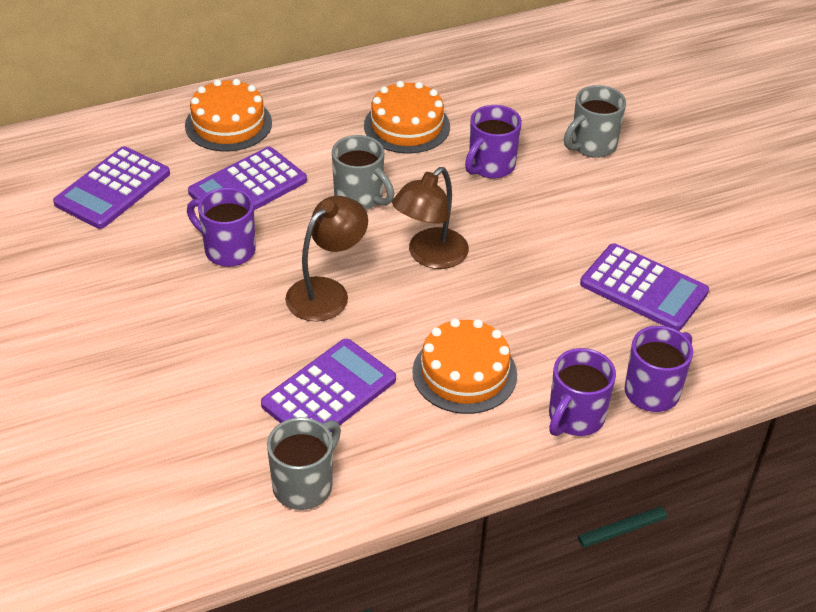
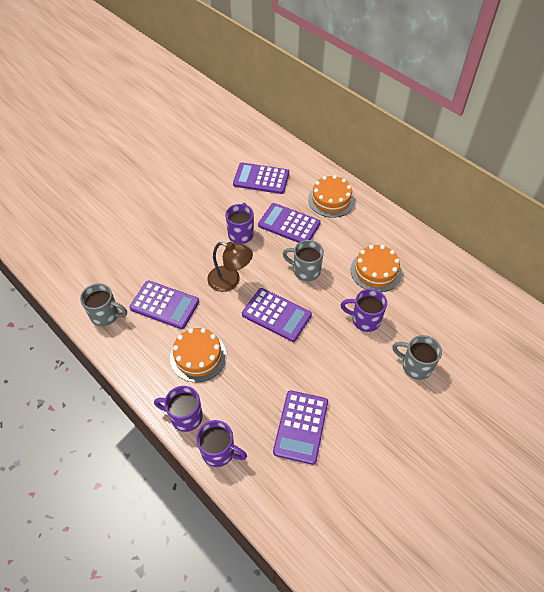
camera: 70 degrees right, 10 degrees up
(360, 198) = (305, 271): grey mug -> grey mug turned 90 degrees clockwise
(430, 256) = (276, 315): brown lamp -> purple calculator

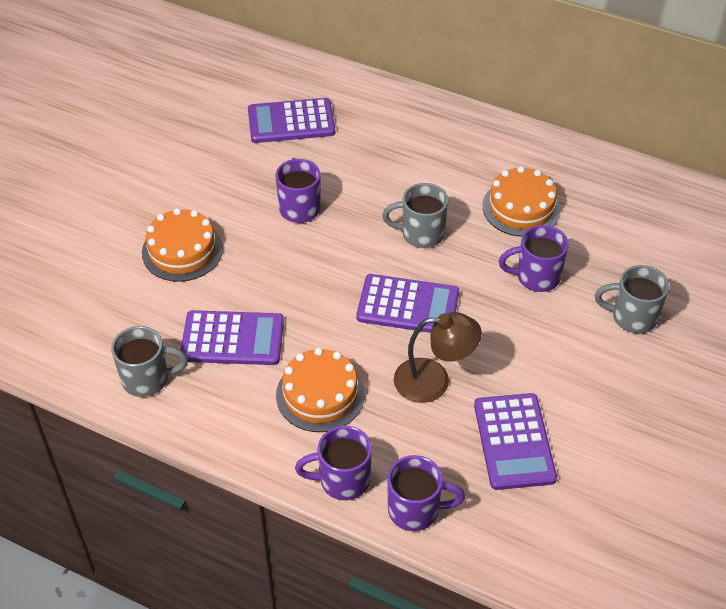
camera: 20 degrees left, 5 degrees down
(230, 281) = (316, 278): brown lamp -> brown lamp (434, 381)
(289, 224) = (365, 176): purple calculator -> none
(331, 200) = (411, 126): orange cake -> orange cake (182, 251)

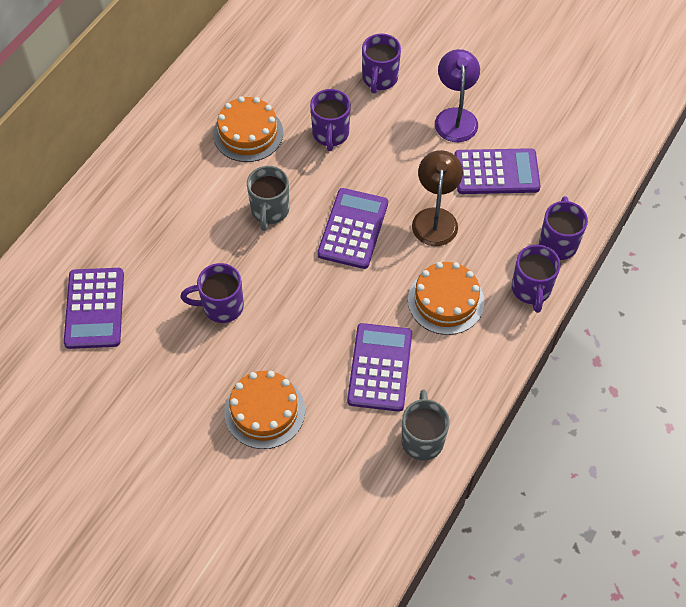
camera: 85 degrees left, 10 degrees up
(592, 396) = (455, 117): none -> purple lamp
(632, 317) = (379, 79): grey mug -> purple mug

